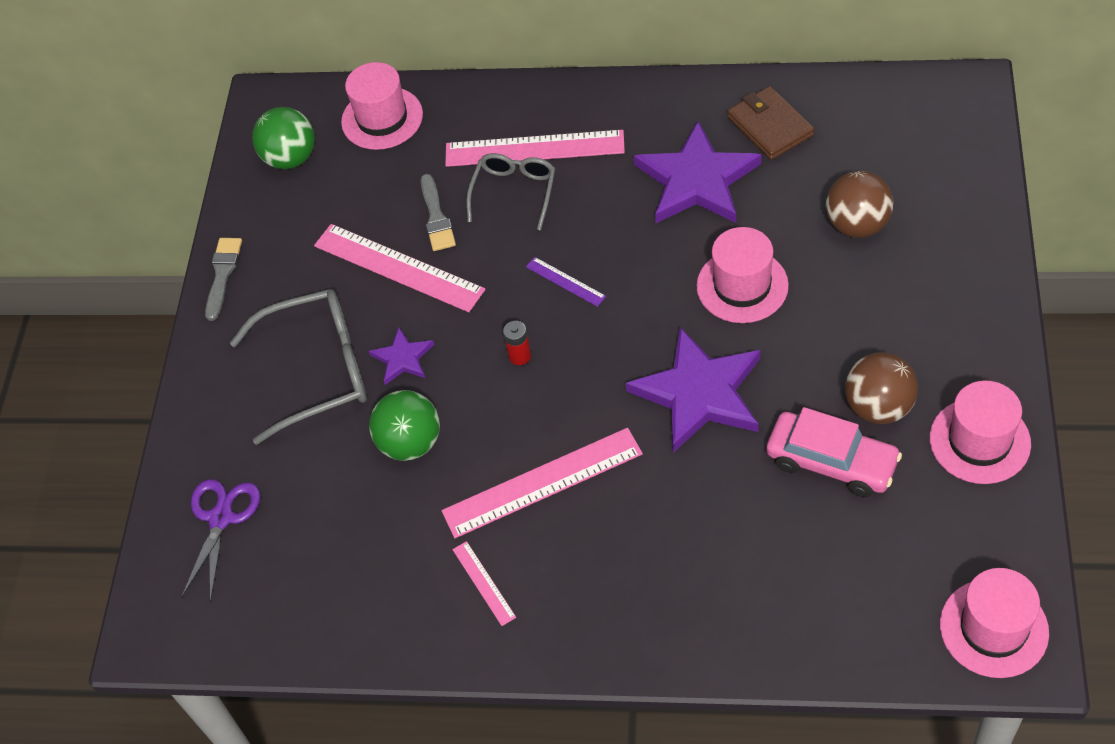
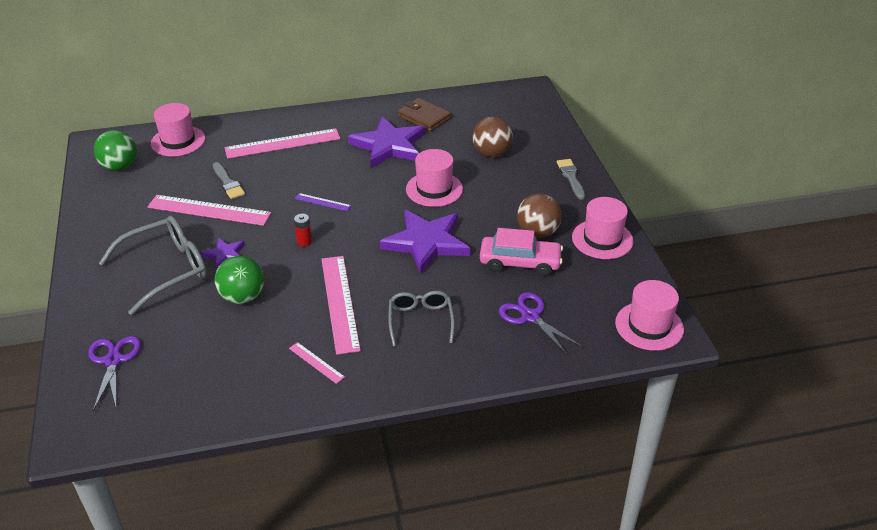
camera: 25 degrees left, 15 degrees down
(222, 274) = (84, 230): grey brush -> grey brush (571, 177)
(514, 192) = (276, 165): grey glasses -> grey glasses (420, 321)
(542, 482) = (340, 303): pink ruler -> pink ruler turned 60 degrees counterclockwise
(814, 569) = (530, 316): none -> purple scissors

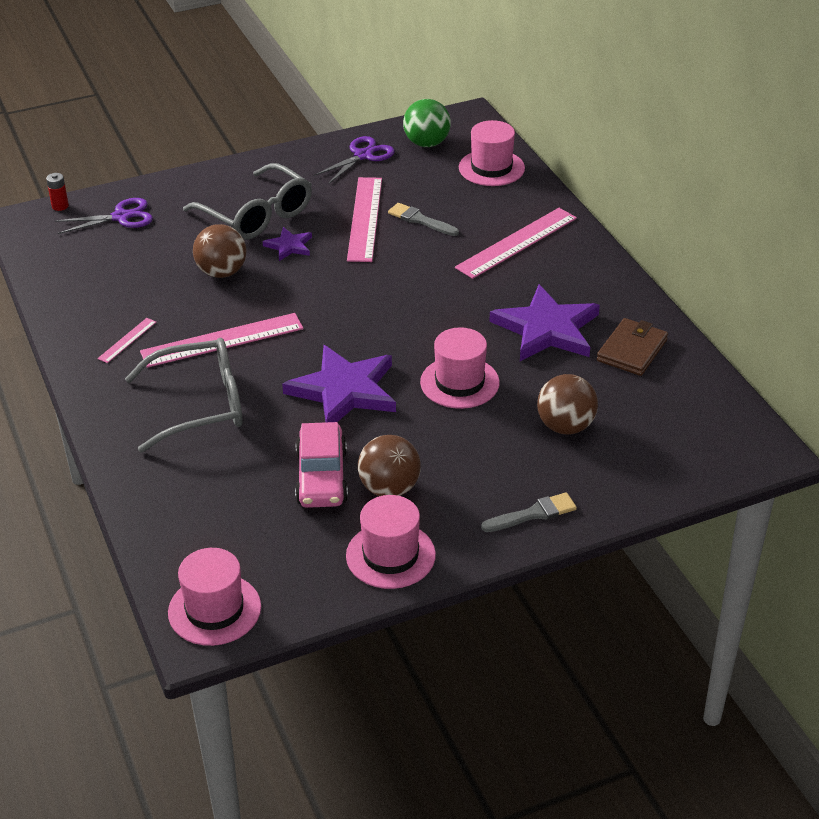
camera: 80 degrees right, 0 degrees up
(228, 183) = (420, 220): grey brush -> grey brush turned 75 degrees clockwise
(242, 297) = (222, 272): green ball -> brown ball
(283, 143) = (517, 243): pink ruler -> pink ruler turned 75 degrees clockwise
(304, 242) = (324, 296): red battery -> red battery (60, 206)
(323, 202) = (404, 296): purple ruler -> none
(420, 321) = (200, 405): grey glasses -> grey glasses, size x1.62
(530, 316) = (219, 495): purple scissors -> purple scissors (363, 155)

